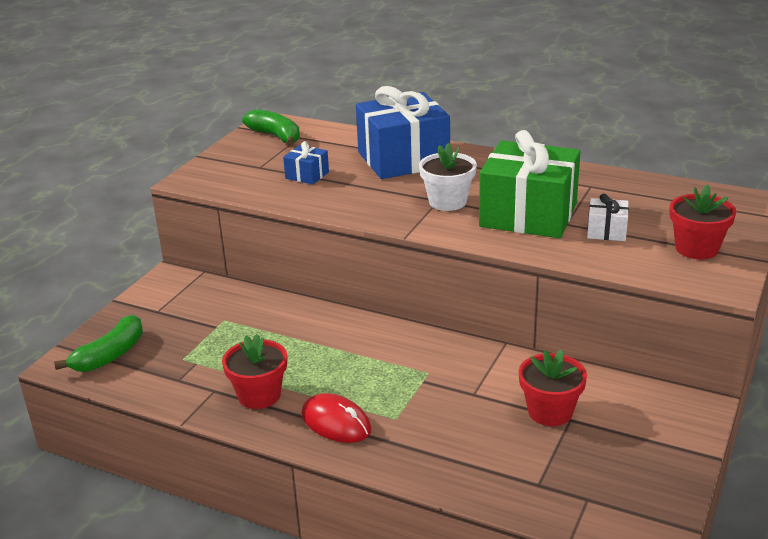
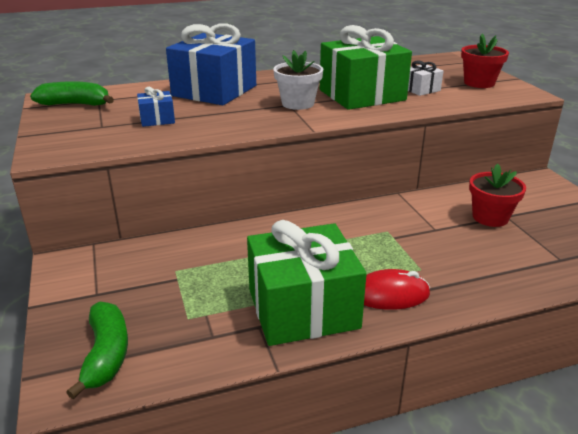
camera: 45 degrees left, 0 degrees up
(259, 395) = (303, 308): red flower pot -> green gift

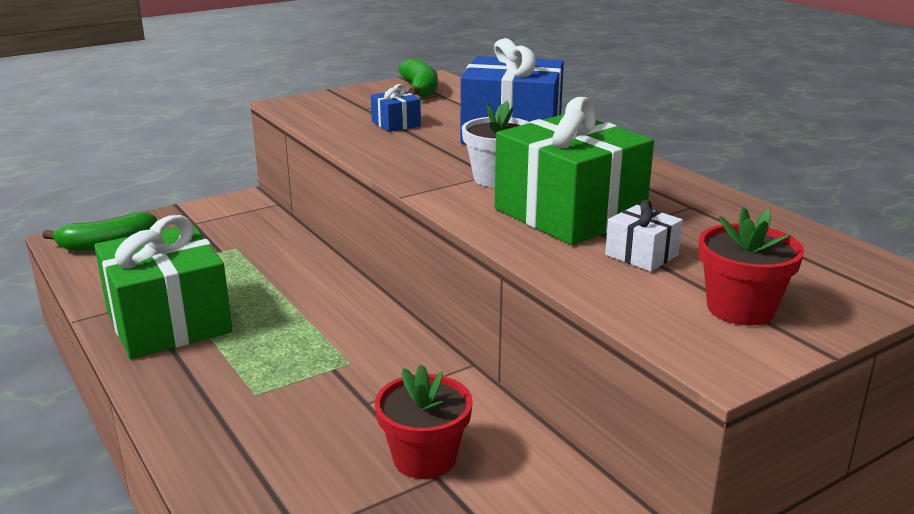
camera: 75 degrees right, 5 degrees down
(390, 294) = (196, 374): red mouse -> none

